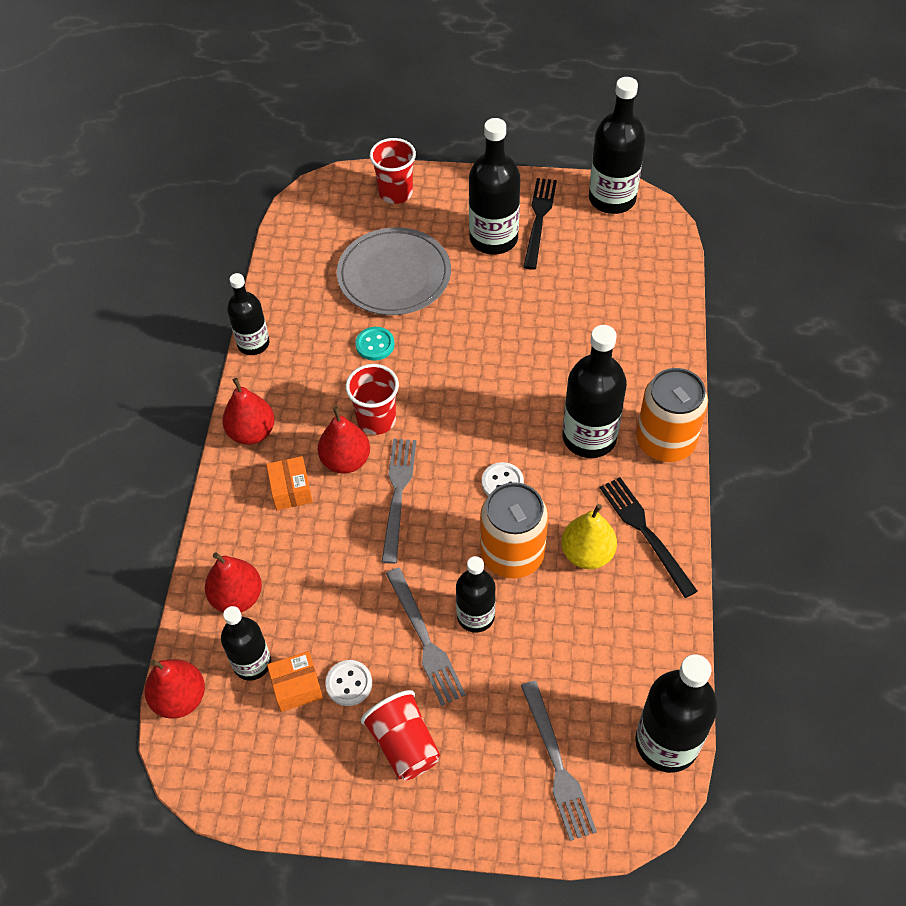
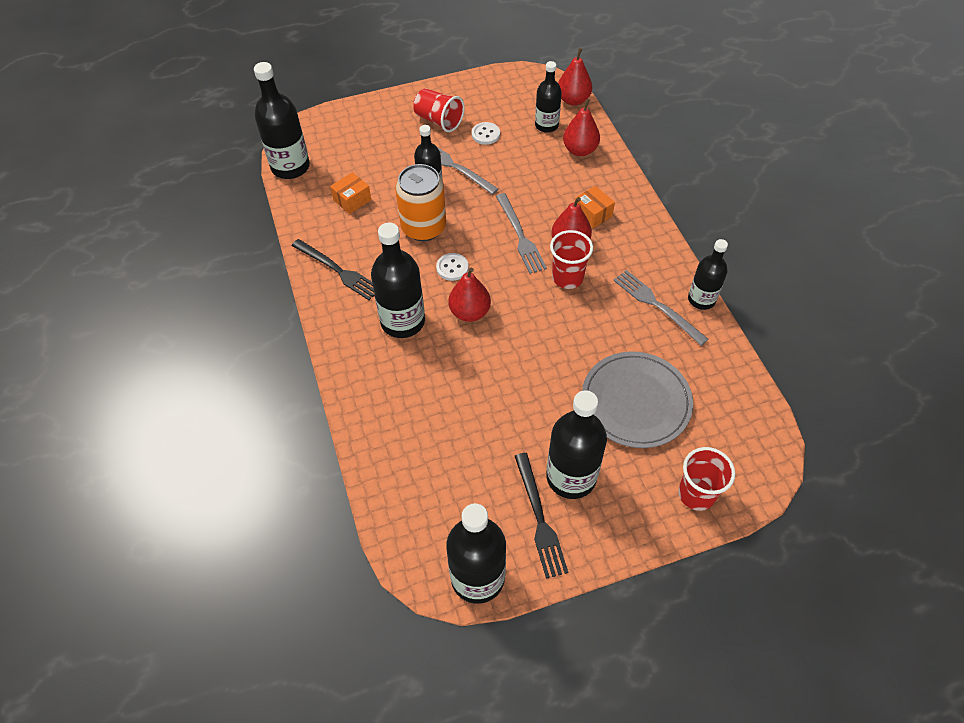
camera: 155 degrees right, 0 degrees up
(252, 432) = (648, 238): red pear -> red pear (470, 312)
(297, 687) = (513, 124): orange box -> orange box (352, 200)
(375, 345) = (608, 333): turquoise button -> none
(557, 764) = (350, 139): grey fork -> grey fork (657, 305)
(587, 554) = (373, 244): yellow pear -> none
(665, 441) = (342, 339): orange can -> none

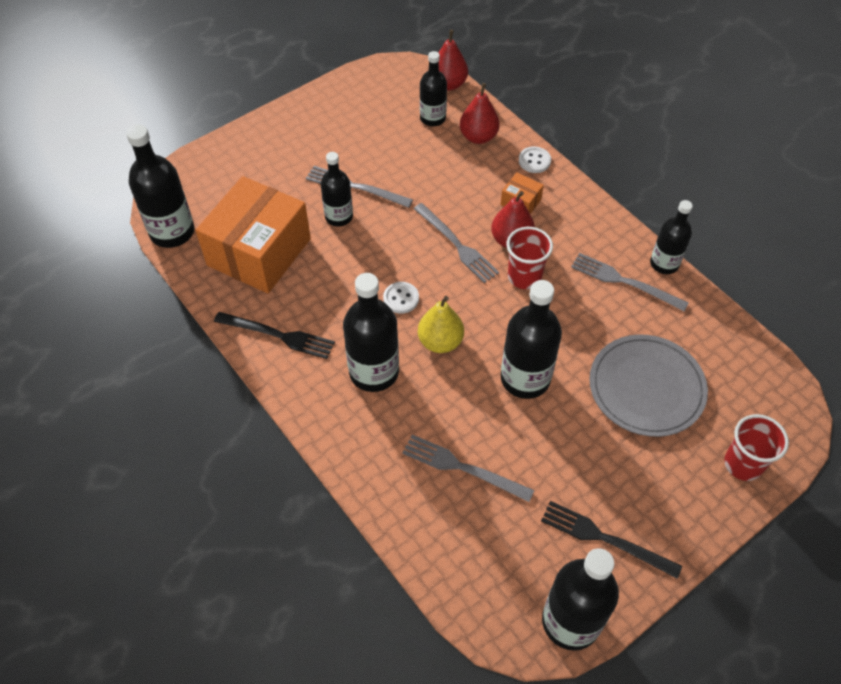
camera: 20 degrees left, 0 degrees up
(352, 200) = (259, 252): orange box -> orange box, size x2.44
(423, 227) = (351, 262): orange can -> none
(439, 120) = (316, 140): red cup -> none
(442, 421) = (462, 467): none -> grey fork
(470, 312) = (440, 342): red pear -> yellow pear
(485, 134) = (373, 143): white button -> white button (534, 161)
(539, 518) = (605, 538): black fork -> black fork turned 150 degrees clockwise
(571, 477) = (617, 485): black bottle -> black bottle (525, 378)

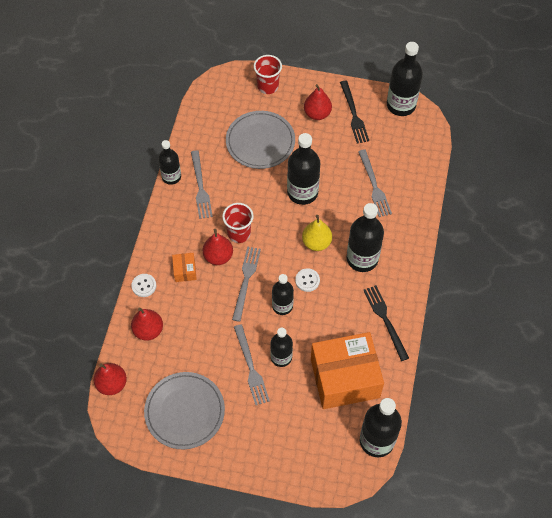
camera: 130 degrees left, 5 degrees up
(366, 116) = (184, 411): none -> grey plate
(432, 118) = (153, 369): black bottle -> black bottle (282, 306)
(643, 490) = (317, 114): none -> red pear

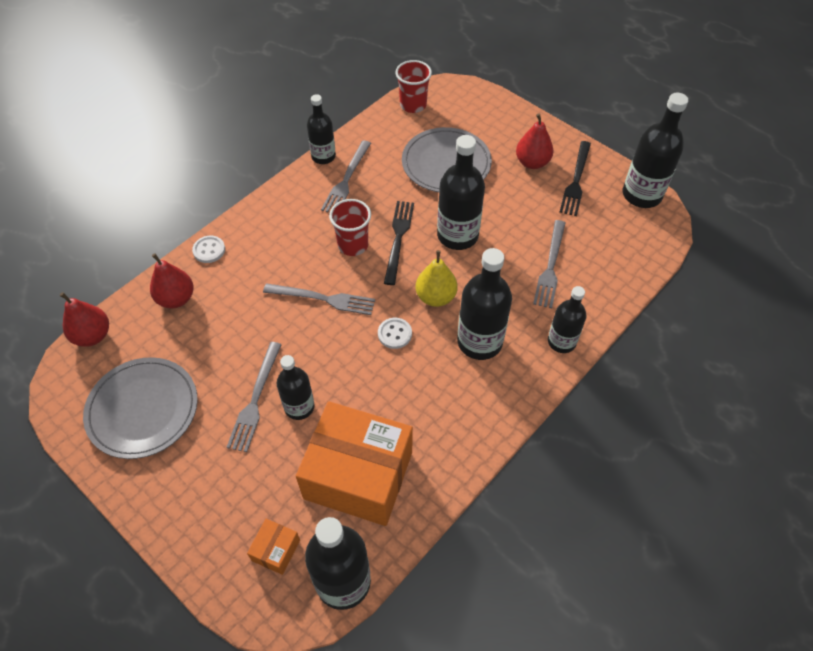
camera: 30 degrees right, 5 degrees down
(185, 271) = (264, 256): orange box -> orange box (276, 550)
(218, 256) = (312, 258): red pear -> none
(246, 280) = (323, 299): grey fork -> grey fork turned 60 degrees clockwise
(268, 86) = (494, 114): red cup -> red cup (413, 105)
(282, 306) = (344, 348): black bottle -> black bottle (561, 341)
(385, 320) = (460, 430): black fork -> black fork (398, 238)

